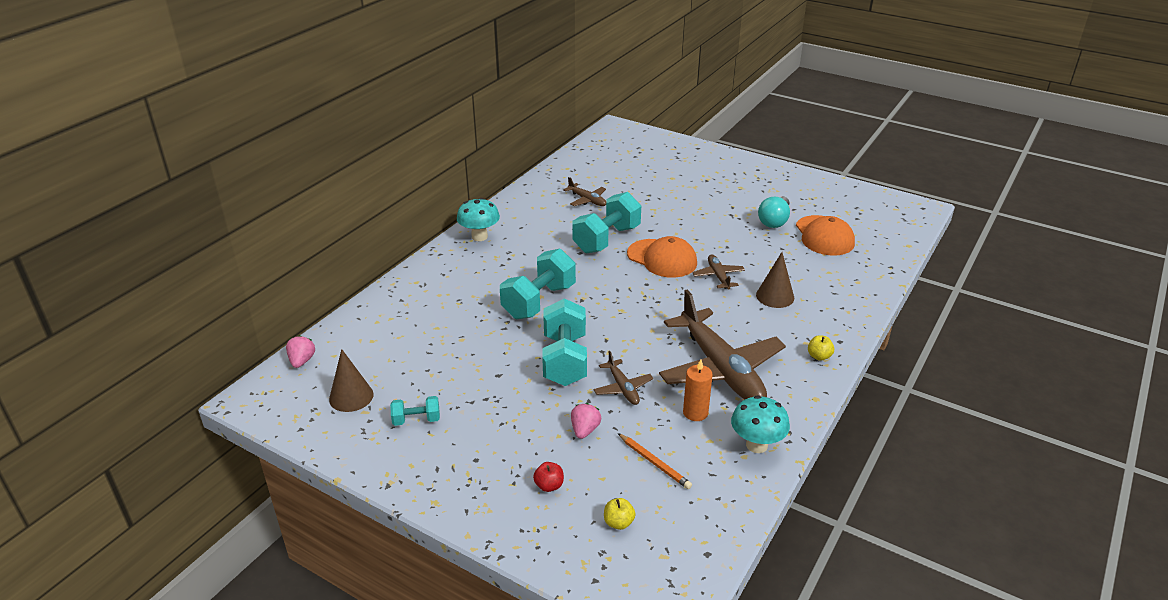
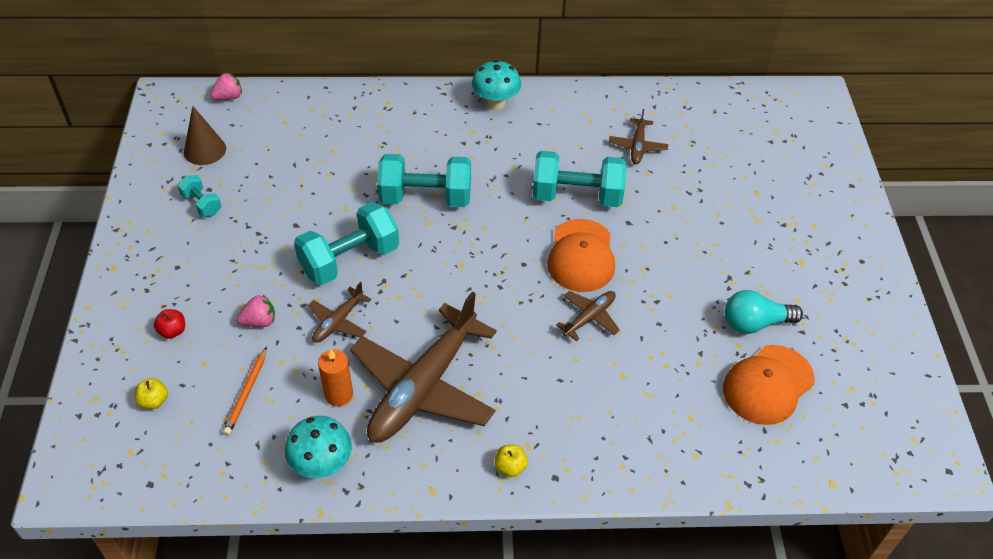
camera: 55 degrees right, 15 degrees up
(775, 296) = (593, 384): brown cone -> none

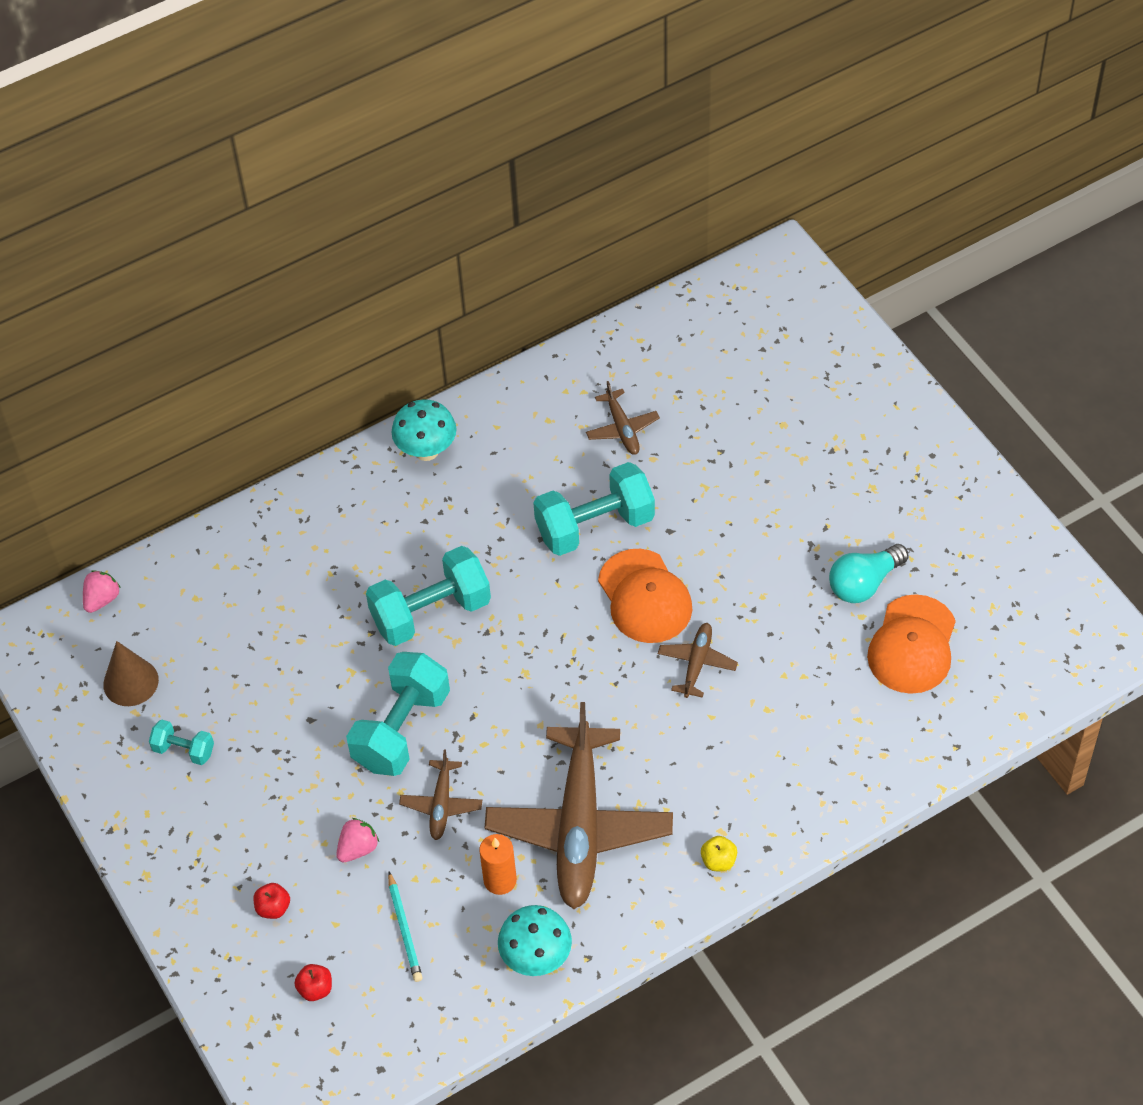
camera: 25 degrees left, 5 degrees up
(154, 401) = (315, 989): yellow apple -> red apple
(246, 393) = (404, 929): orange pencil -> turquoise pencil

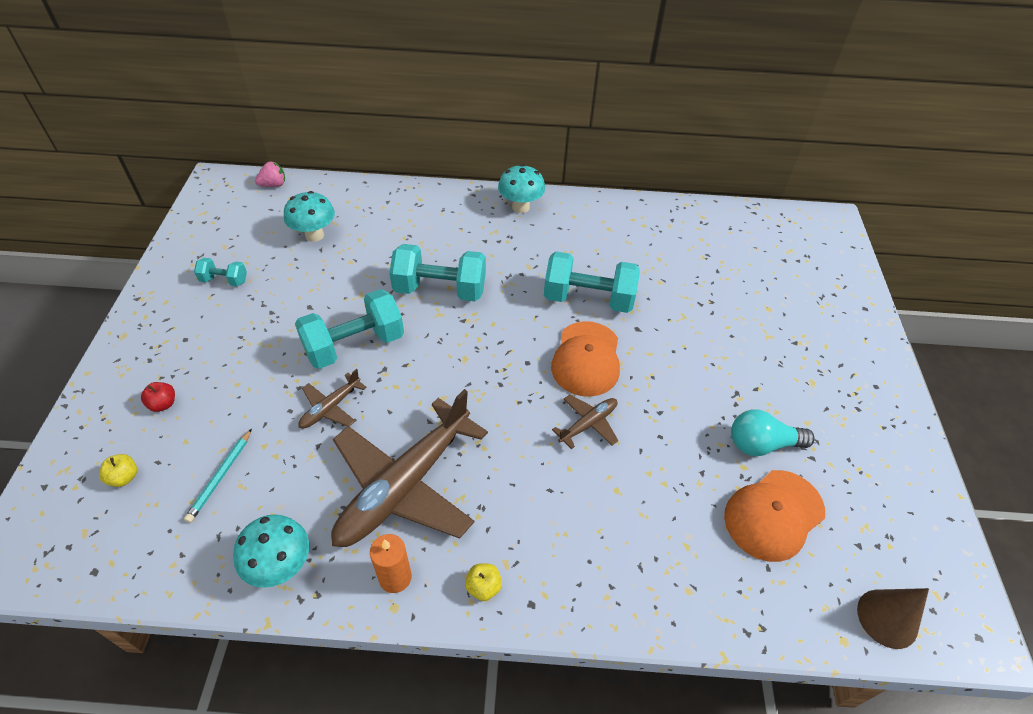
camera: 30 degrees right, 5 degrees down
(131, 682) = (240, 230): brown cone -> brown cone (887, 618)
(184, 750) = (224, 280): turquoise dumbbell -> turquoise dumbbell turned 45 degrees counterclockwise
(225, 634) = (314, 235): none -> turquoise mushroom
(315, 989) = (124, 477): red apple -> yellow apple
(358, 848) = (252, 401): pink strawberry -> none
(500, 880) = (315, 486): orange candle -> orange candle (395, 577)
(622, 428) = (653, 255): brown plane -> none

